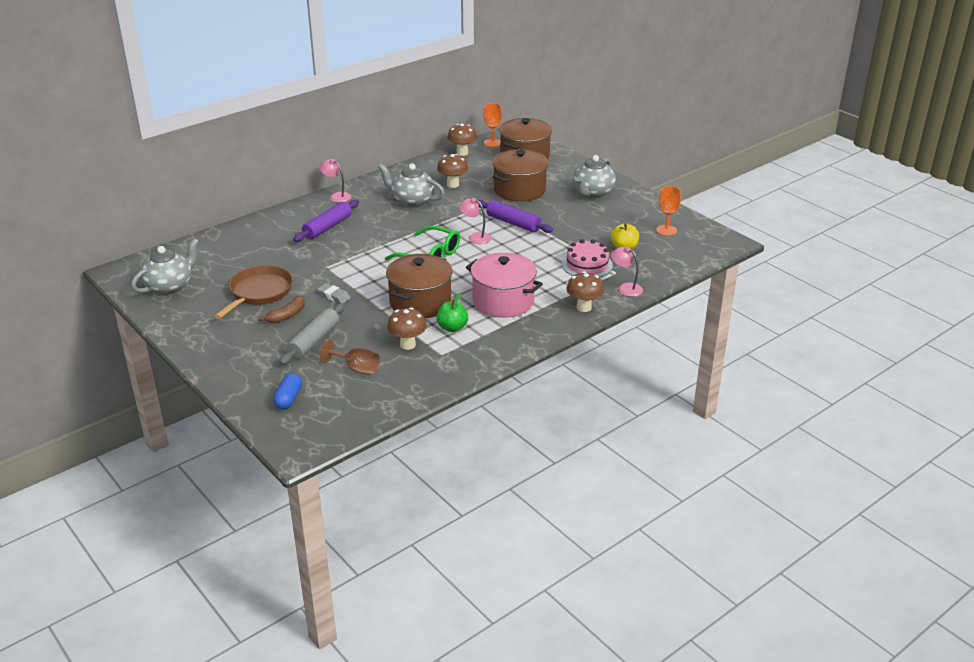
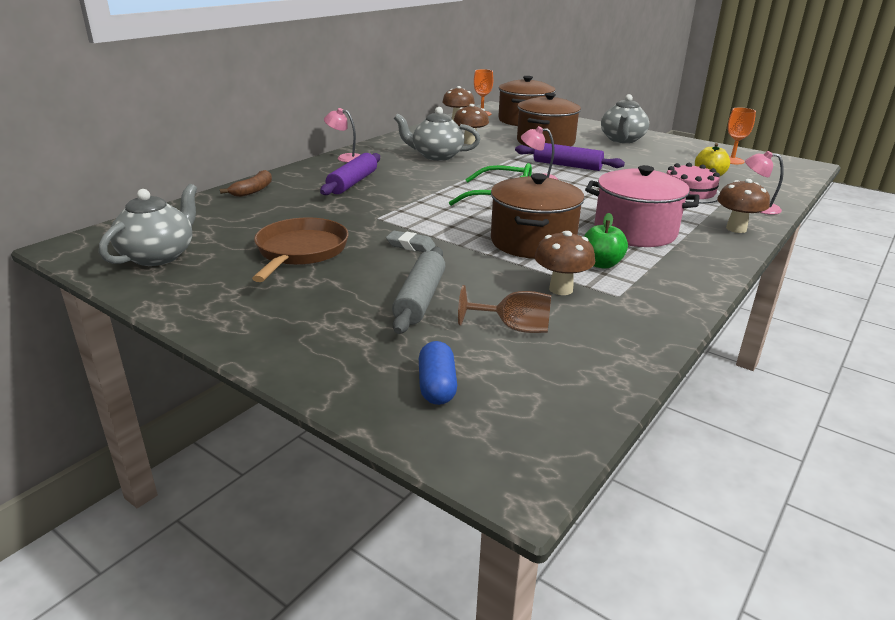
camera: 15 degrees left, 5 degrees down
(287, 315) = (358, 273): brown banana -> brown banana (253, 190)

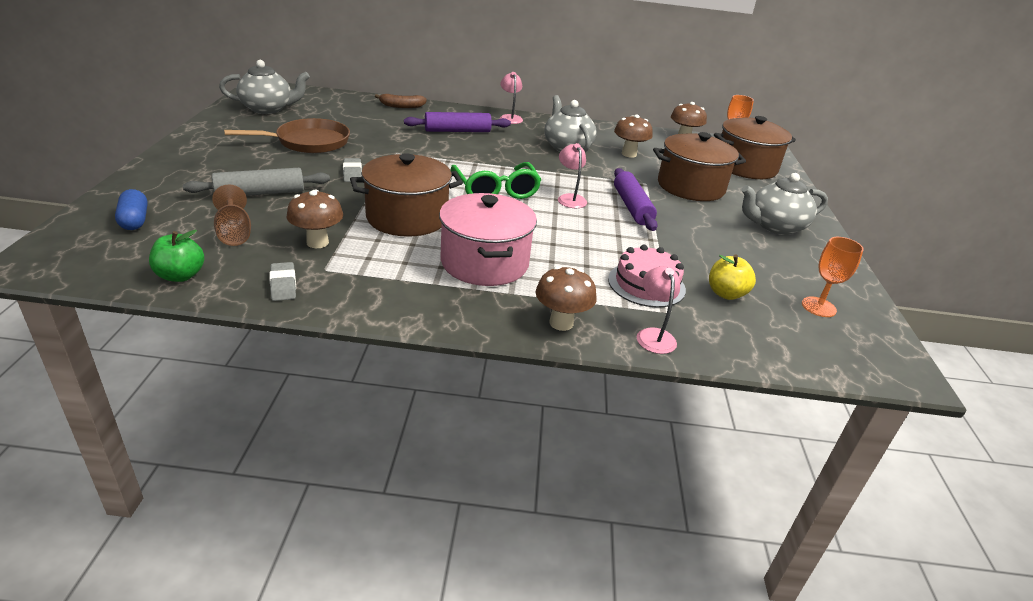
camera: 55 degrees right, 5 degrees up
(437, 386) = (134, 220): blue capsule -> blue capsule turned 75 degrees counterclockwise
(601, 264) = (387, 254): green apple -> green apple (180, 276)
(641, 319) = (283, 285): none -> grey eraser

